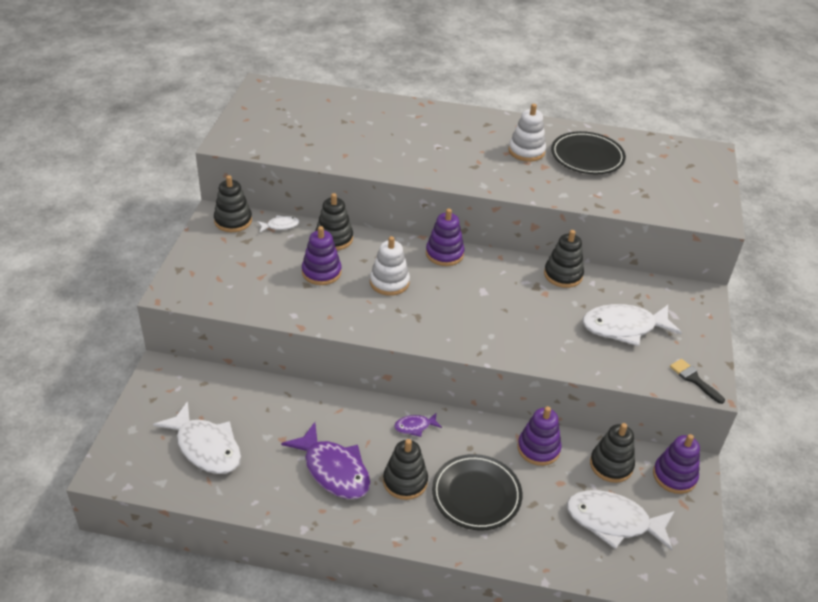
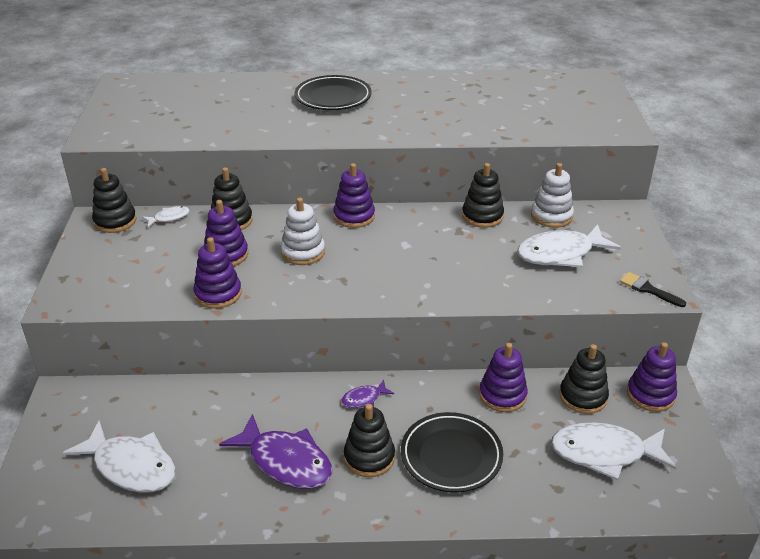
camera: 10 degrees left, 5 degrees down
(306, 310) = (218, 294): none -> purple stacking toy
(526, 151) = (416, 101): white stacking toy -> white stacking toy (551, 216)
(587, 157) = (478, 98): black plate -> black plate (333, 97)

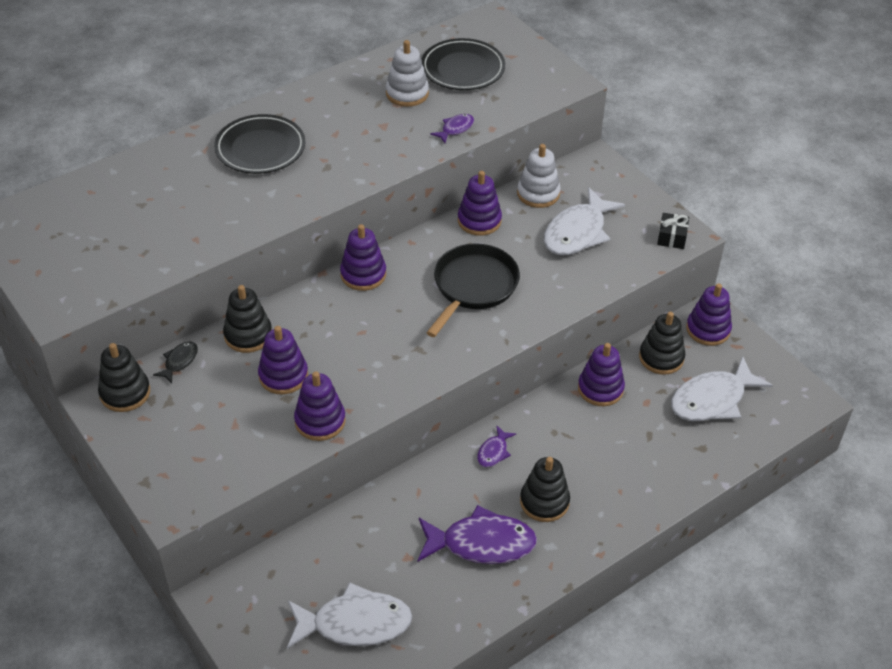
camera: 35 degrees left, 10 degrees up
(169, 218) = (179, 362): white fish -> black fish
(303, 252) = (354, 337): white stacking toy -> white stacking toy (407, 93)
(431, 256) = (473, 286): none -> black pan
(451, 456) = (605, 464): black plate -> black plate (463, 69)
(482, 216) = (479, 221): black stacking toy -> purple stacking toy
(493, 130) = (455, 129): none -> purple fish
(648, 289) = (672, 237): black brush -> black gift

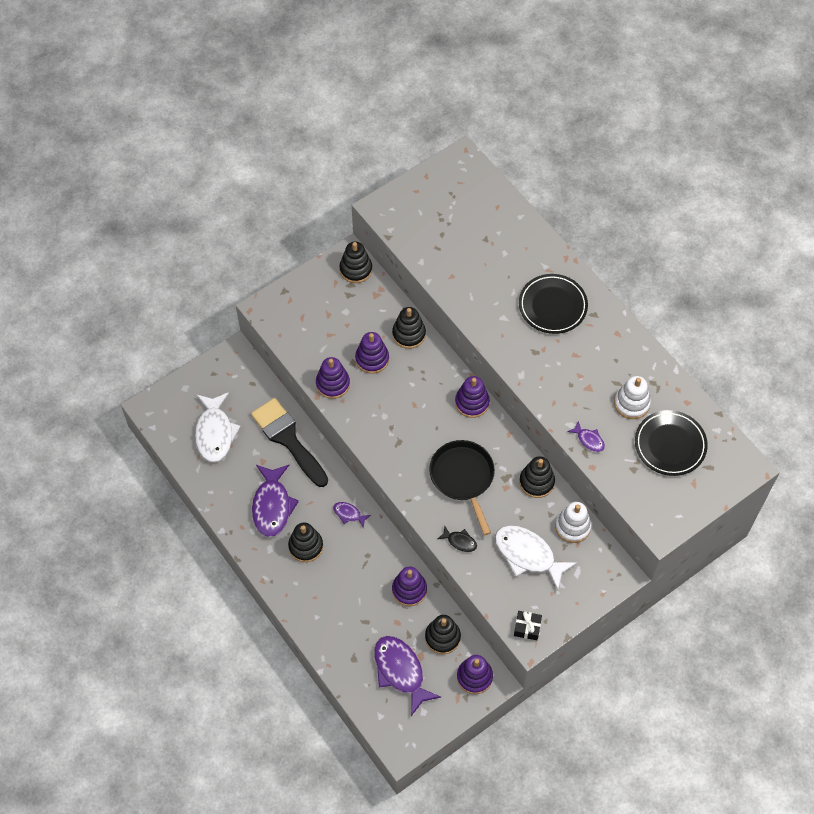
camera: 90 degrees right, 15 degrees up
(179, 362) = (383, 296): black fish -> black fish (460, 541)
(372, 525) = (288, 439): none -> black brush
(473, 286) = (463, 477): black pan -> black pan turned 135 degrees counterclockwise
(479, 221) = (536, 482): purple stacking toy -> black stacking toy
(712, 399) = (400, 671): white fish -> purple fish

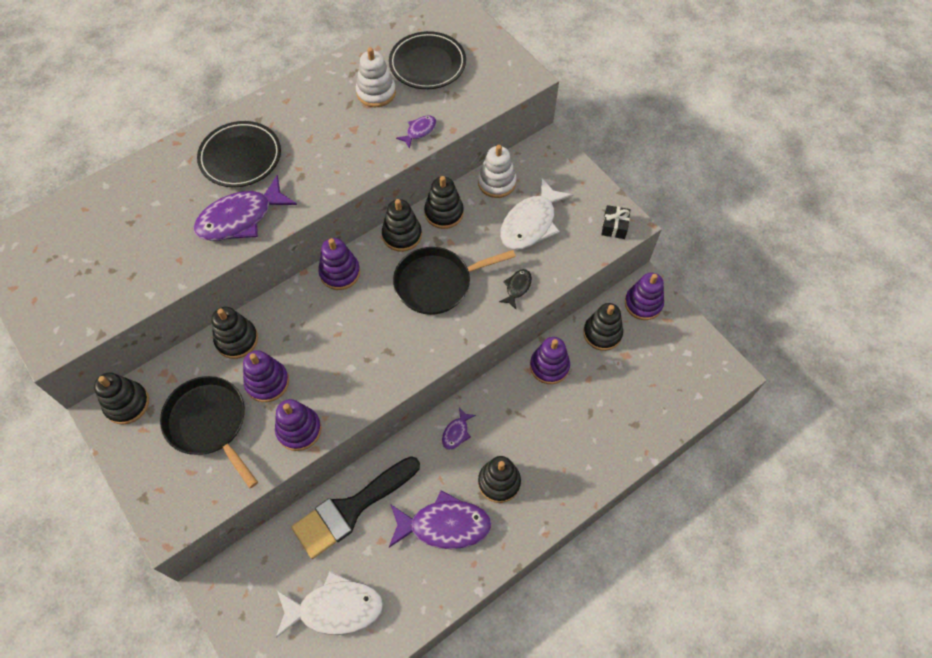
camera: 90 degrees left, 0 degrees up
(339, 324) = (209, 423): none -> black pan
(400, 671) = (645, 375): purple fish -> purple fish (240, 218)
(511, 448) = (402, 235): none -> black stacking toy

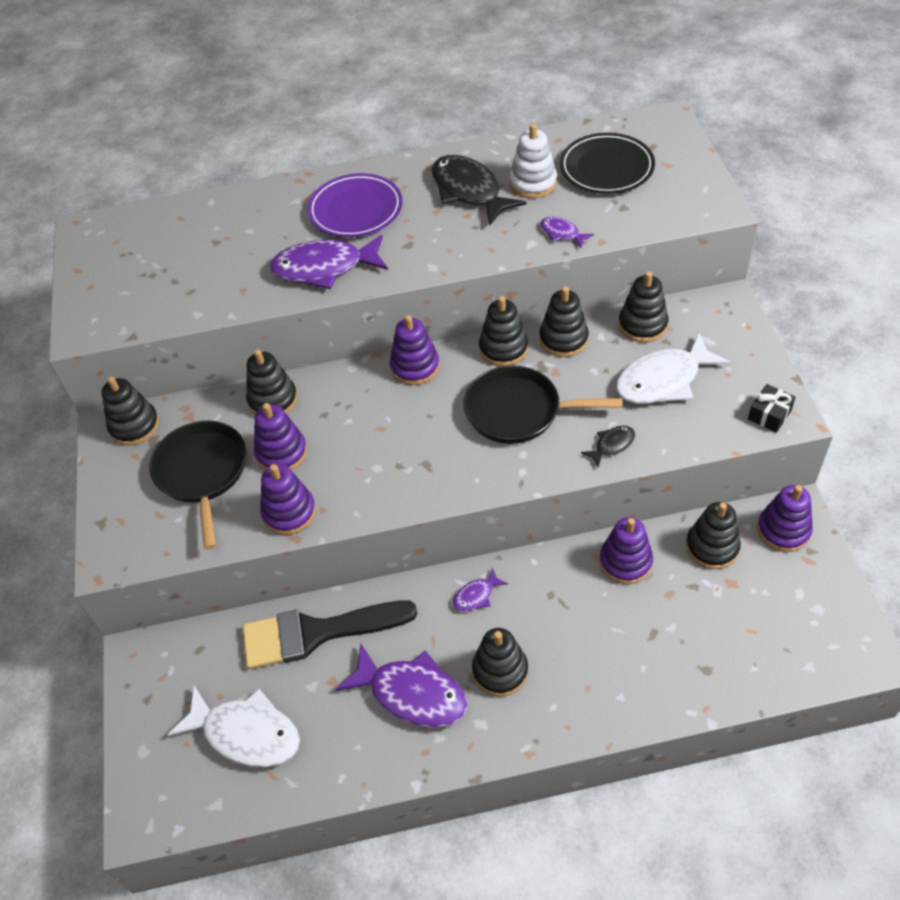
camera: 30 degrees right, 10 degrees down
(240, 157) = (356, 210): black plate -> purple plate
(328, 114) = (469, 191): none -> black fish
(419, 131) = (562, 233): purple fish -> purple fish turned 120 degrees counterclockwise
(496, 182) = (642, 325): white stacking toy -> black stacking toy

